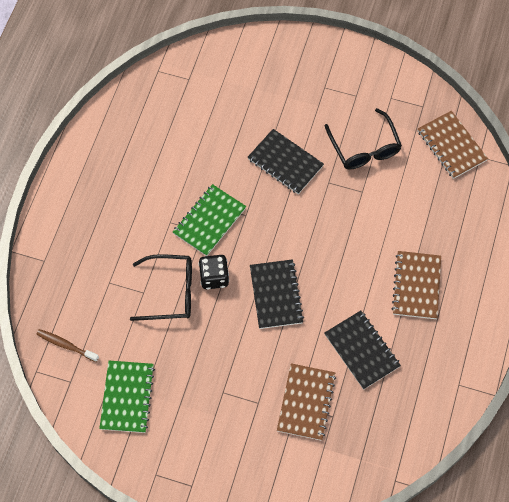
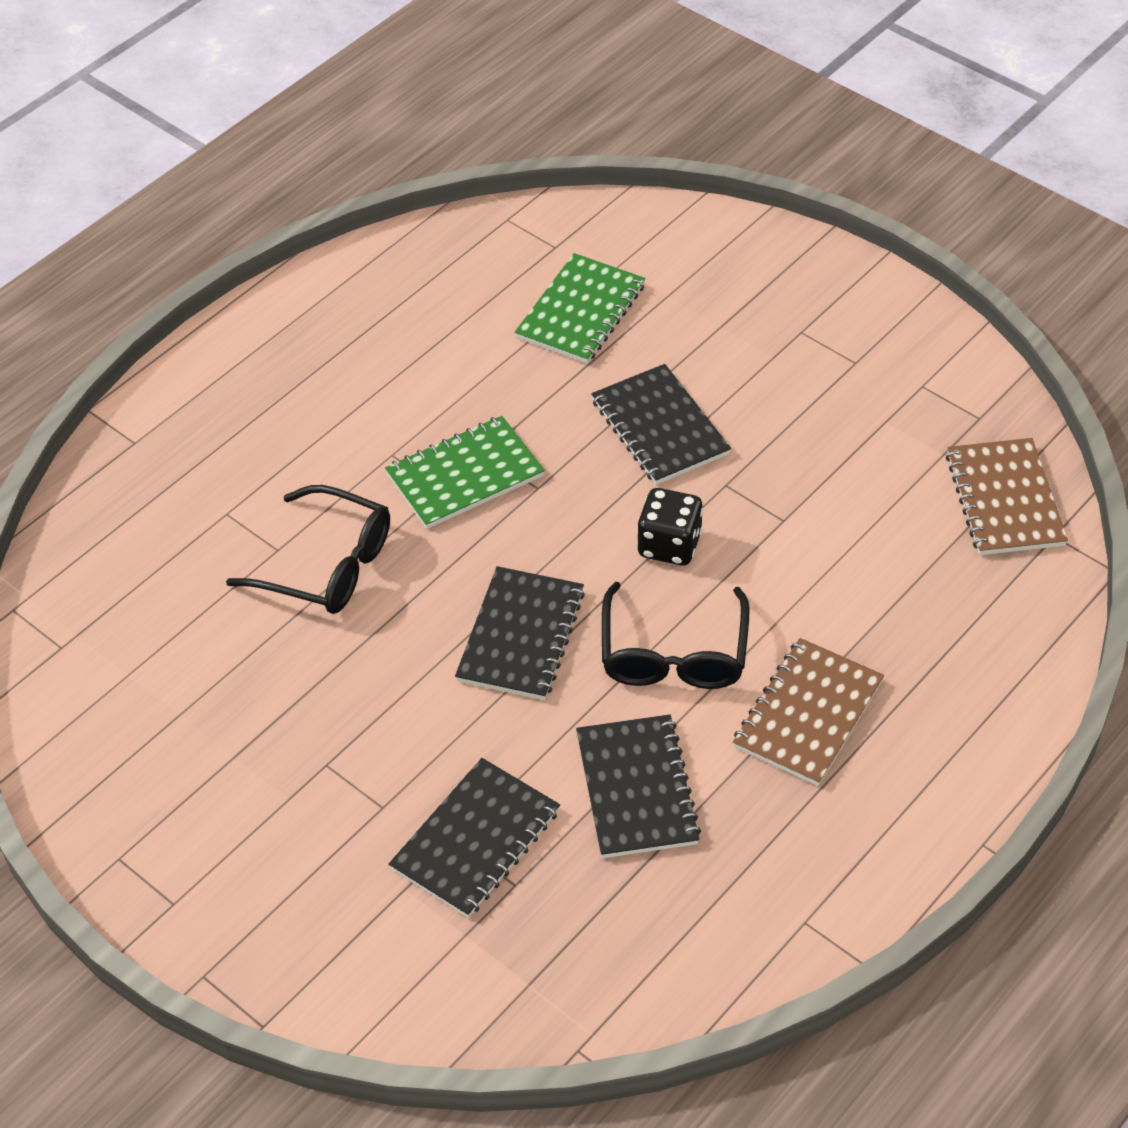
camera: 25 degrees right, 15 degrees down
(66, 345) = (90, 586): brown toothbrush -> none
(127, 397) = (146, 708): green notebook -> green notebook (580, 312)
(214, 277) = (421, 568): black dice -> black dice (669, 545)
(306, 402) = (475, 840): brown notebook -> black notebook
(364, 147) = (827, 449): black glasses -> black glasses (673, 653)

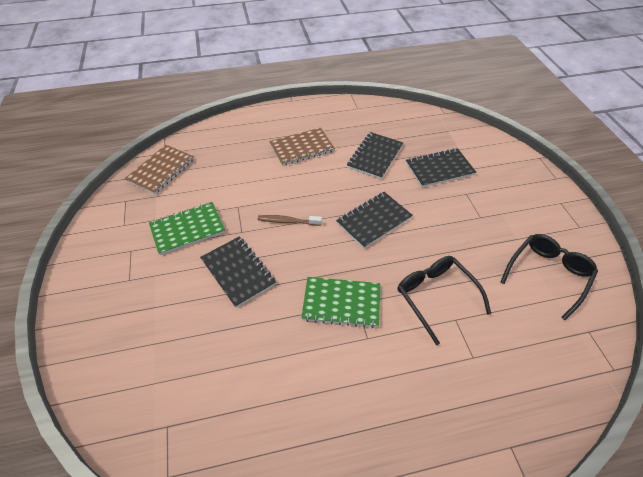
camera: 145 degrees left, 0 degrees up
(580, 312) = (203, 364): green notebook -> green notebook (187, 229)
(660, 427) = (238, 272): black notebook -> black notebook turned 45 degrees counterclockwise
(669, 545) = (287, 221): black dice -> brown toothbrush
(673, 653) = (324, 186): black glasses -> black glasses (547, 275)

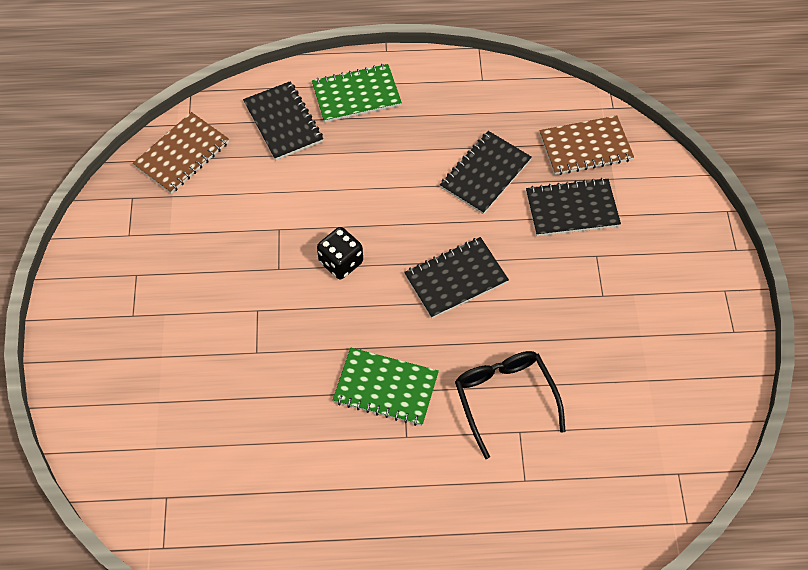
camera: 10 degrees right, 10 degrees up
(187, 229) = (209, 254): green notebook -> green notebook (356, 95)
(238, 272) = (266, 326): black notebook -> black notebook (283, 122)
(287, 221) = (341, 262): brown toothbrush -> black dice
(302, 148) = (383, 143): brown notebook -> brown notebook (585, 147)
(547, 275) = (659, 393): black glasses -> none

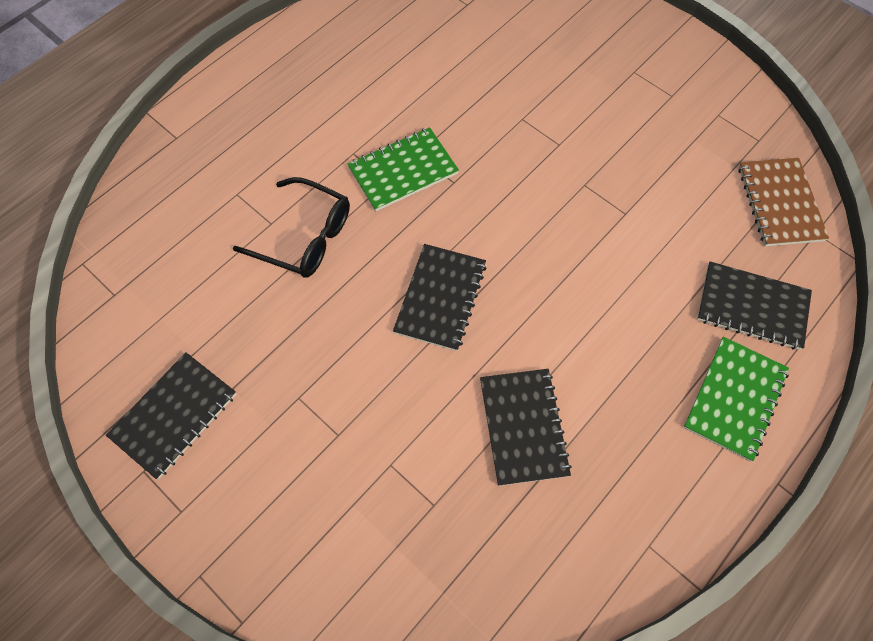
camera: 135 degrees right, 5 degrees up
(341, 262) = (545, 230): black dice -> none
(572, 209) = (405, 466): black notebook -> black notebook (174, 415)
(585, 147) = (459, 561): brown notebook -> none

